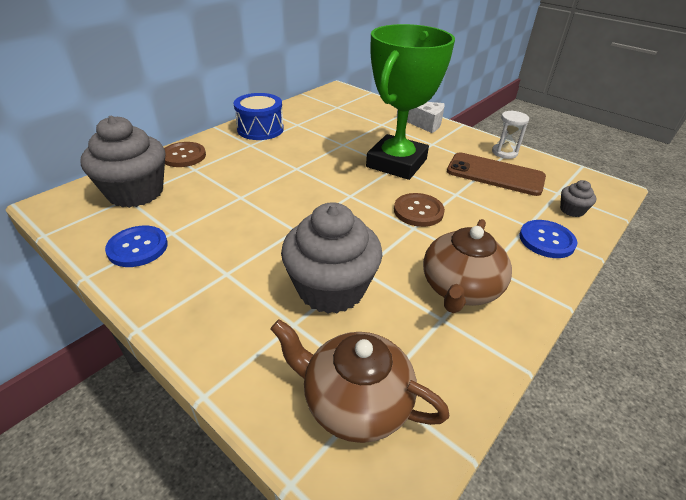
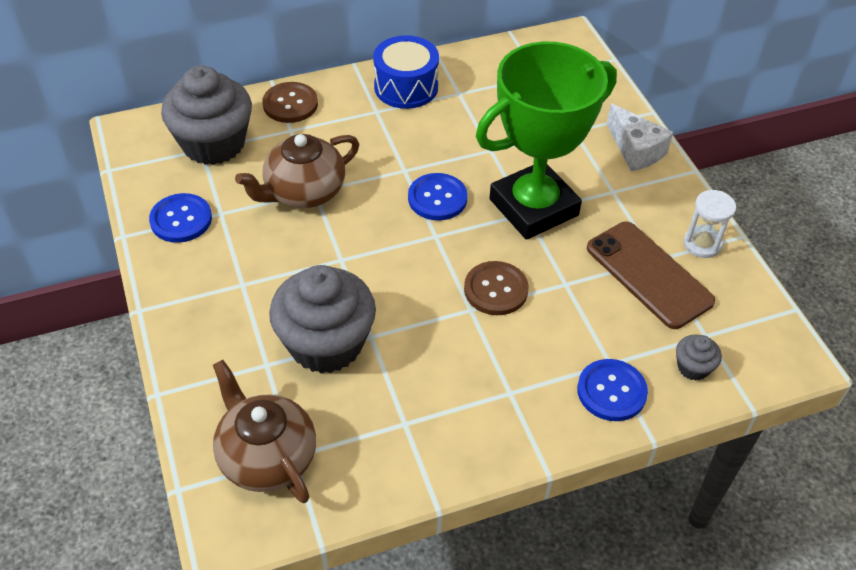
camera: 30 degrees right, 10 degrees up
(332, 176) = (437, 198): none -> blue button
(460, 288) = (452, 402): brown teapot -> brown teapot (303, 192)

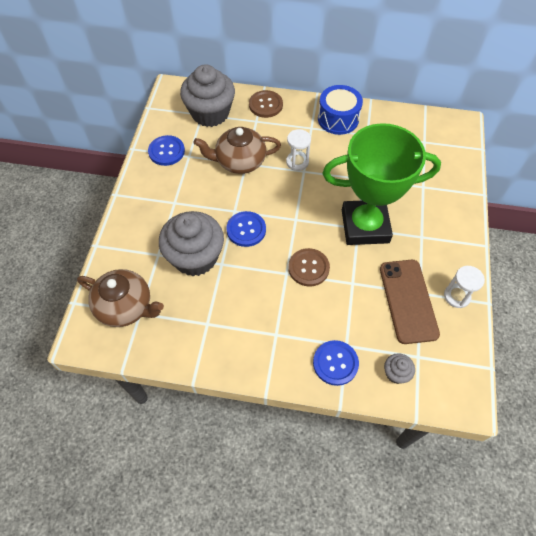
camera: 30 degrees right, 10 degrees up
(266, 456) = (126, 306): brown teapot -> brown teapot turned 120 degrees clockwise
(387, 162) = (297, 162): none -> white hourglass
(437, 198) = (311, 196): blue button -> blue button (246, 230)
(636, 150) = (455, 215): white cheese -> none

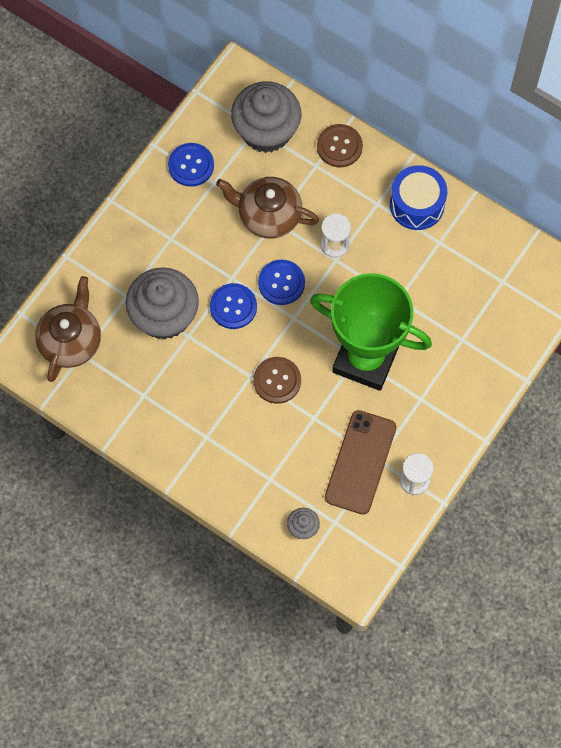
camera: 25 degrees right, 10 degrees up
(126, 306) = (71, 341): brown teapot -> brown teapot turned 120 degrees counterclockwise
(335, 363) = (249, 491): blue button -> blue button (281, 283)

